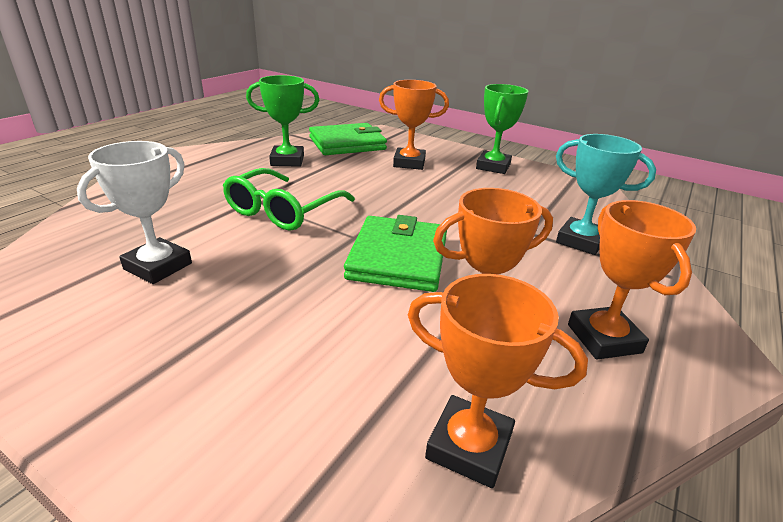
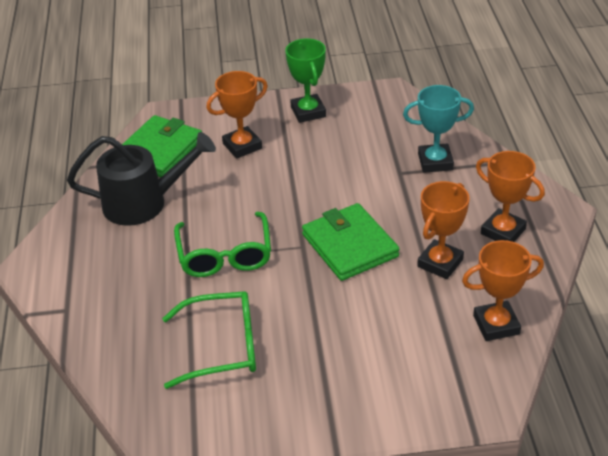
camera: 35 degrees left, 10 degrees up
(158, 266) = (221, 347): white trophy -> green glasses
(287, 160) = (144, 203): green trophy -> black watering can

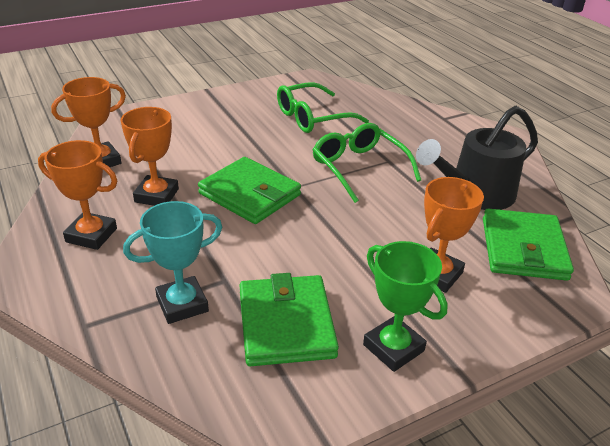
camera: 155 degrees right, 5 degrees down
(368, 136) = (286, 324): none -> green wallet

